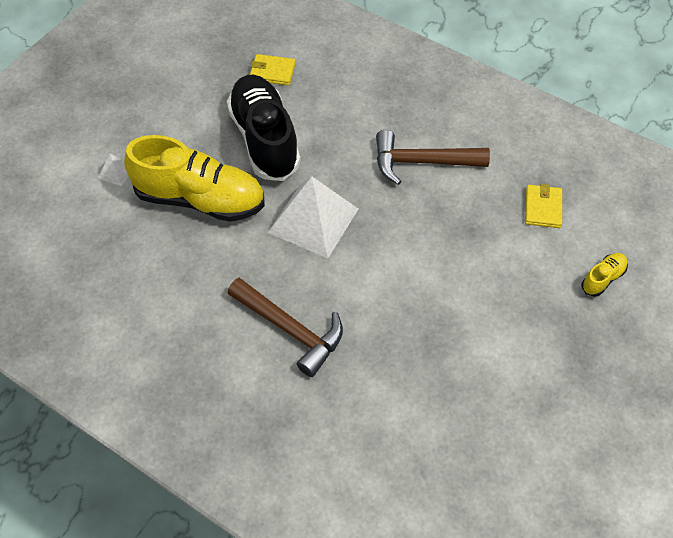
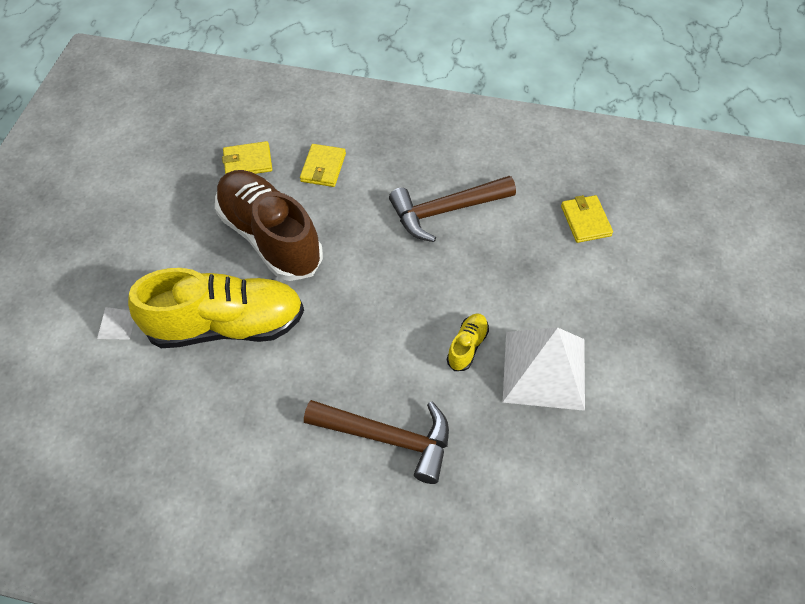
camera: 20 degrees left, 0 degrees up
(264, 139) = (270, 237): black shoe -> brown shoe
(313, 220) = (360, 308): white pyramid -> white pyramid (544, 369)
(333, 95) = (323, 167): none -> yellow wallet
(602, 278) = (675, 274): yellow shoe -> yellow shoe (467, 346)

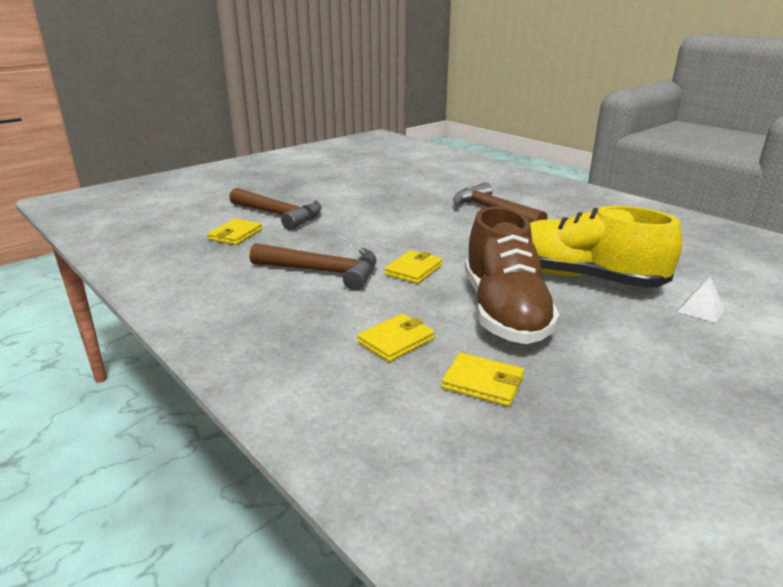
camera: 145 degrees left, 30 degrees down
(377, 255) = (413, 270): none -> yellow wallet
(467, 346) = (403, 220): yellow shoe -> none
(544, 369) = (370, 203): white pyramid -> none
(599, 280) = (279, 215): none -> brown hammer

